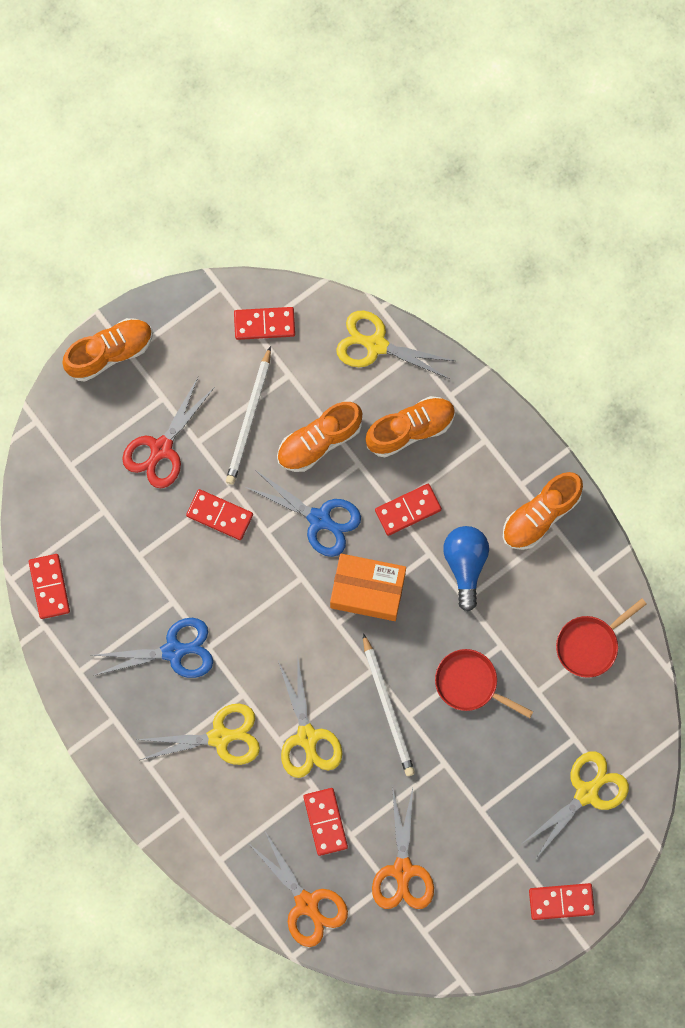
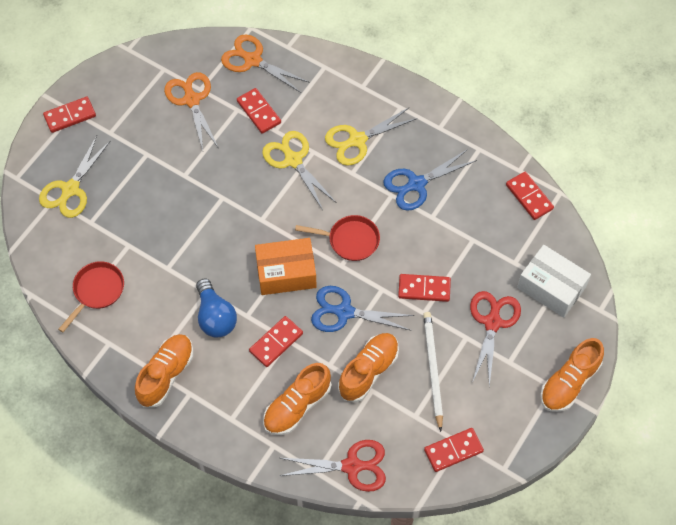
camera: 160 degrees right, 15 degrees down
(77, 466) = (551, 287): none -> white box
(375, 345) = (352, 466): yellow scissors -> red scissors
(388, 708) = (240, 198): white pencil -> none
(470, 683) = (183, 234): red pan -> red pan (350, 240)

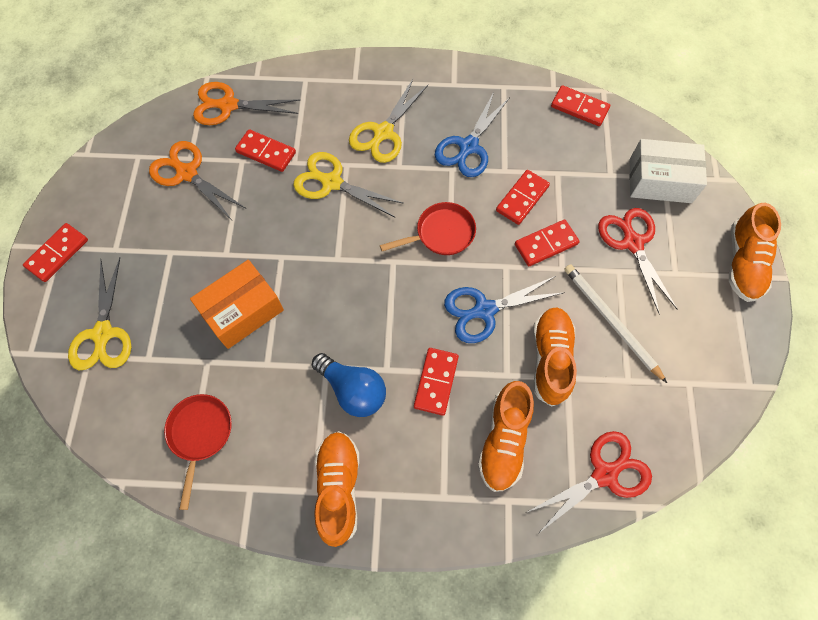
camera: 30 degrees left, 5 degrees up
(286, 273) = (398, 301): orange box -> orange box (242, 311)
(453, 451) = (690, 395): red domino -> red domino (522, 198)

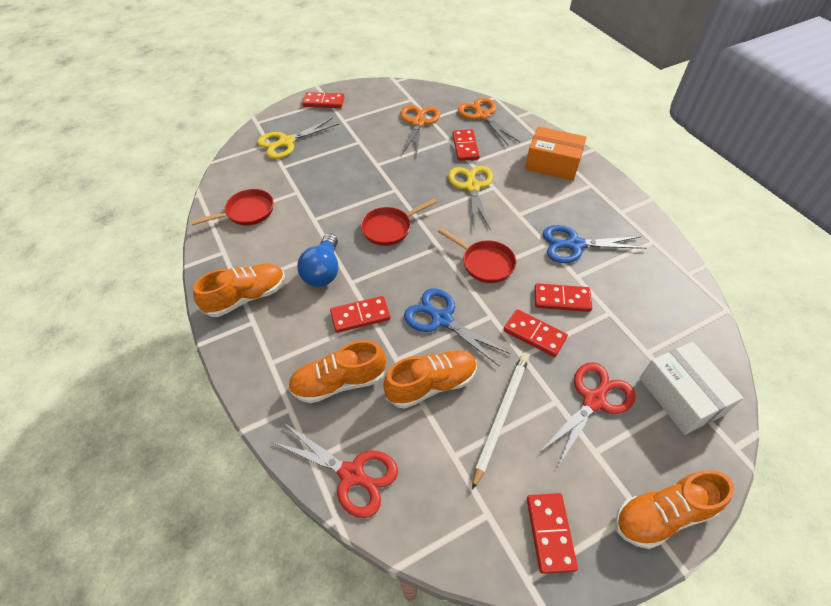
camera: 60 degrees right, 15 degrees down
(242, 311) = (343, 191): orange box -> orange box (552, 164)
(336, 293) = (389, 228): none -> red pan
(383, 133) = (537, 193): yellow scissors -> none
(579, 107) = (690, 300): red domino -> red domino (550, 533)

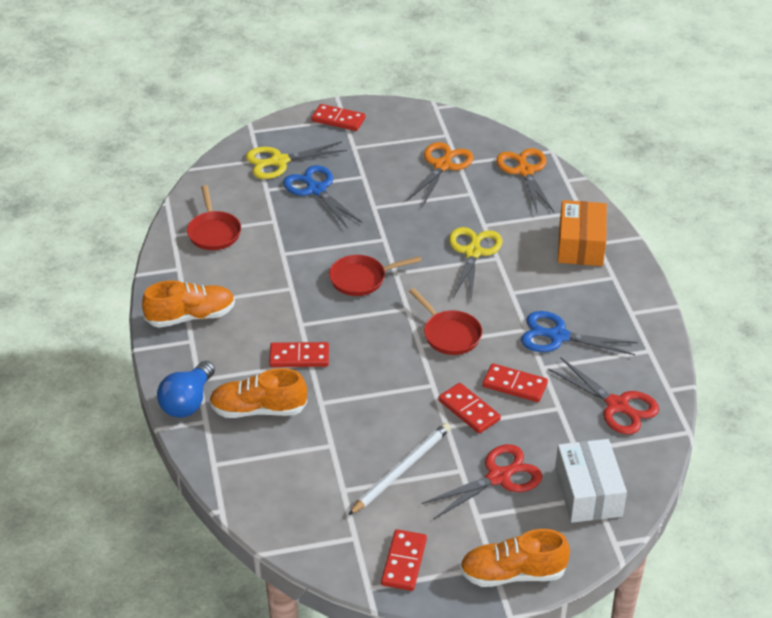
camera: 15 degrees right, 10 degrees down
(247, 212) = (213, 232): red pan -> red pan turned 90 degrees clockwise
(323, 271) = (276, 307): blue light bulb -> blue light bulb (188, 402)
(352, 475) = (246, 483): red scissors -> red scissors (617, 406)
(431, 384) = (346, 430): orange shoe -> none
(441, 319) = (380, 377): blue scissors -> blue scissors (316, 189)
(465, 147) = (486, 205): red domino -> none
(552, 164) = (580, 245): orange box -> orange box turned 60 degrees clockwise

